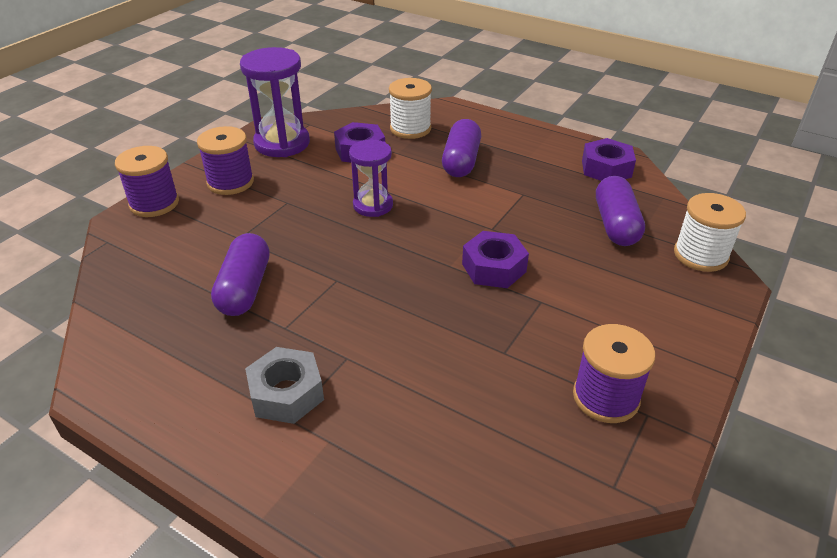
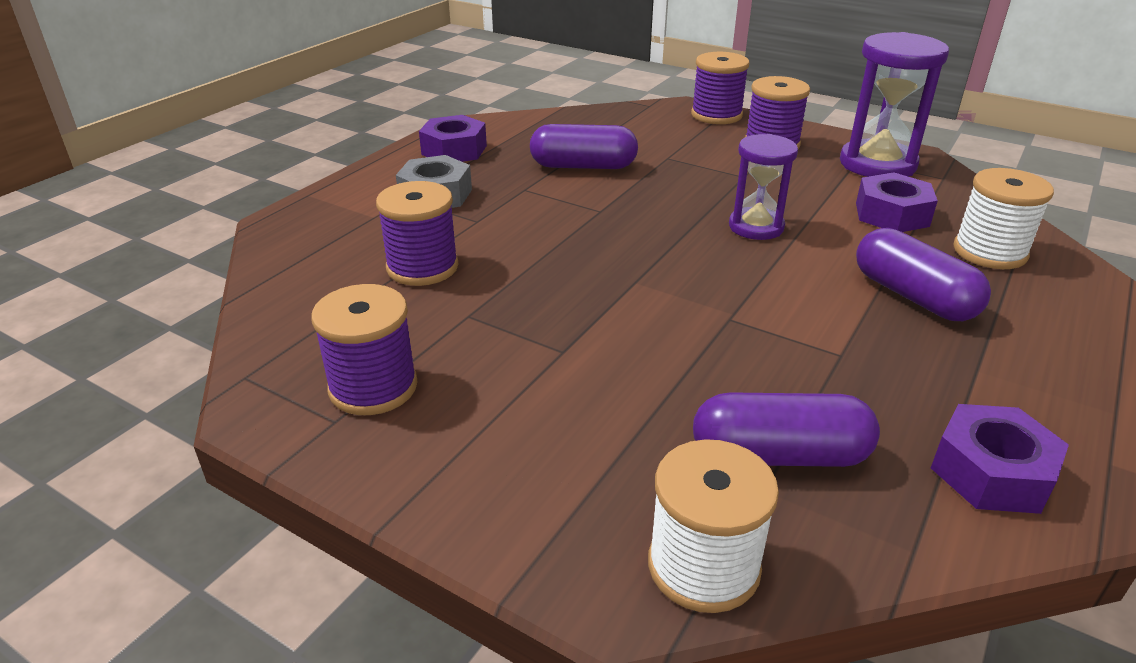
camera: 90 degrees right, 5 degrees down
(433, 388) = (422, 267): none -> purple spool
(461, 161) = (913, 296): purple capsule -> purple capsule turned 45 degrees clockwise
(494, 268) = (633, 315): purple nut -> purple nut (454, 150)

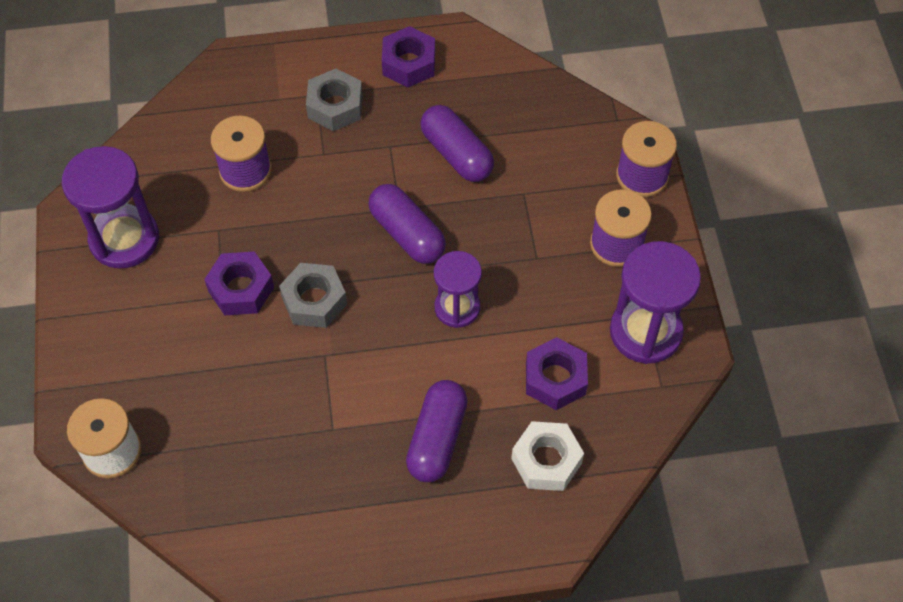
camera: 50 degrees right, 25 degrees up
(373, 387) = (124, 239): purple spool -> purple hourglass
(649, 295) = (314, 301): none -> grey nut
(779, 455) = (213, 443): purple capsule -> purple capsule (407, 233)
(989, 252) = (546, 461): white spool -> white nut
(991, 472) = (274, 542): purple nut -> purple nut (241, 289)

